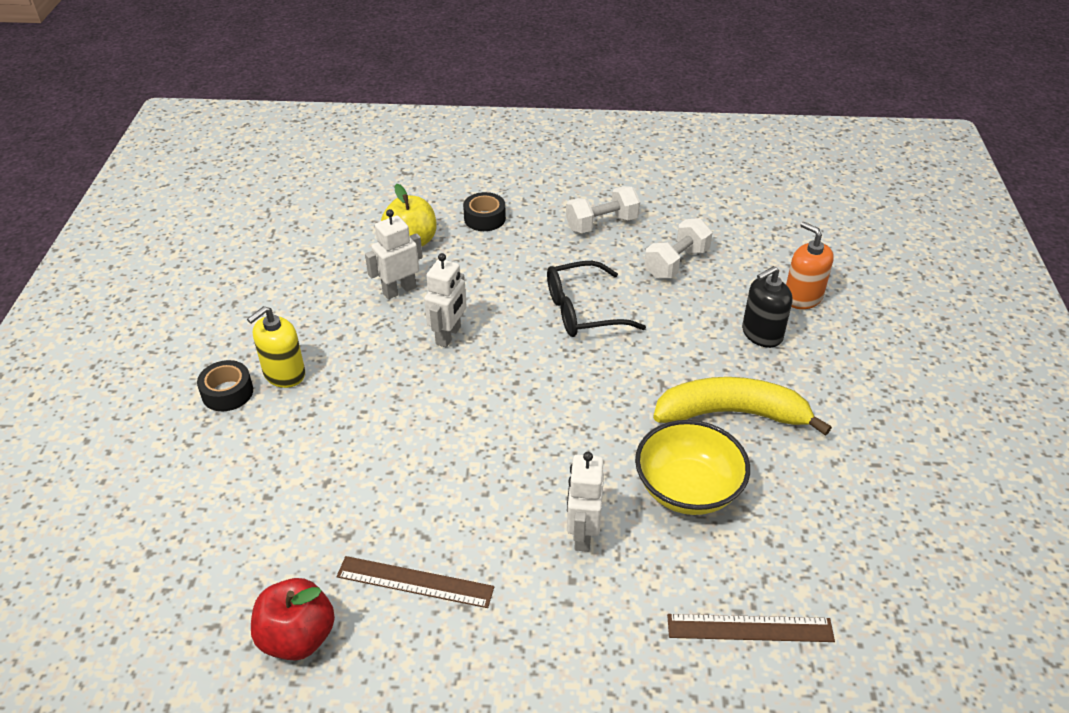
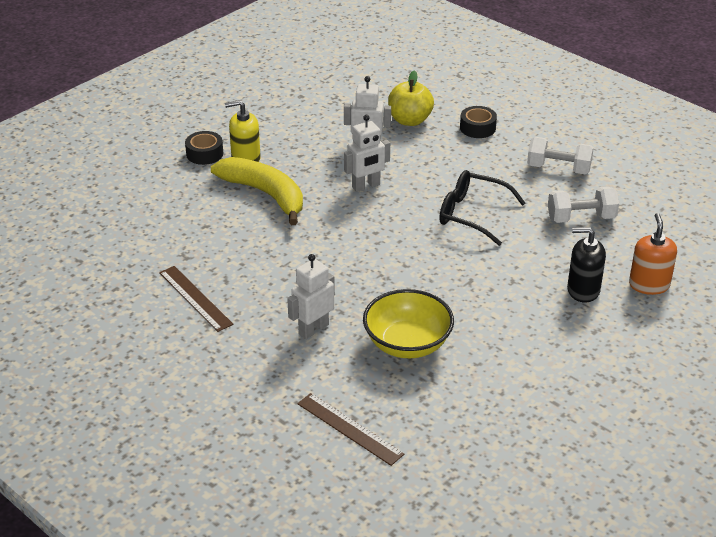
camera: 40 degrees right, 5 degrees down
(297, 637) = (111, 288): red apple -> none
(731, 413) = (494, 322): yellow banana -> yellow banana (265, 194)

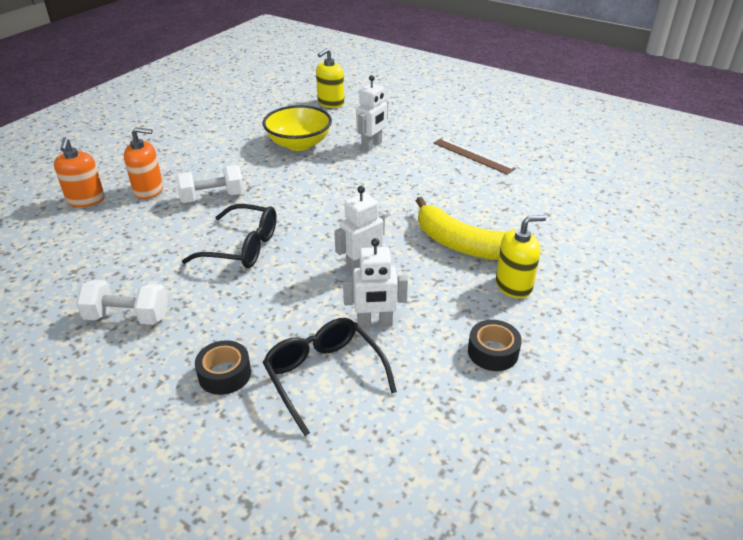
camera: 170 degrees right, 0 degrees up
(204, 154) = (566, 287): black tape -> black tape (493, 352)
(349, 429) = (330, 103): brown ruler -> yellow soap dispenser
(410, 120) = (324, 376): yellow apple -> black glasses
(581, 218) = (124, 255): white dumbbell -> white dumbbell (212, 197)
(583, 290) = (149, 190): black soap dispenser -> orange soap dispenser

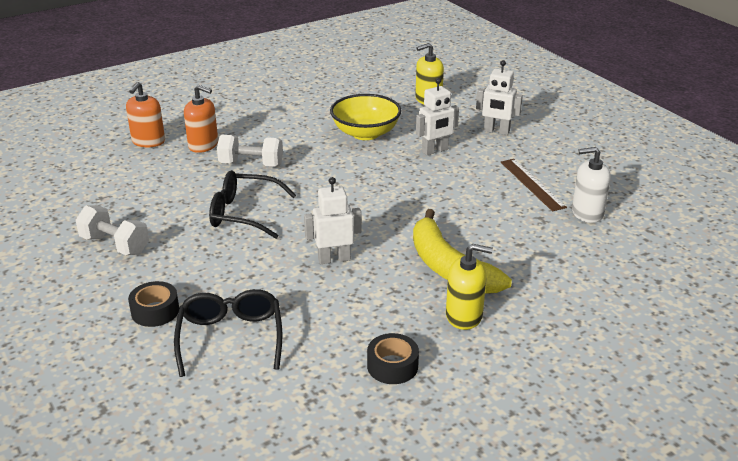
camera: 25 degrees right, 5 degrees down
(242, 247) = (244, 214): black glasses -> black glasses turned 150 degrees clockwise
(375, 323) = (307, 309): white robot -> white robot (496, 131)
(534, 169) = (587, 213): none -> white soap dispenser

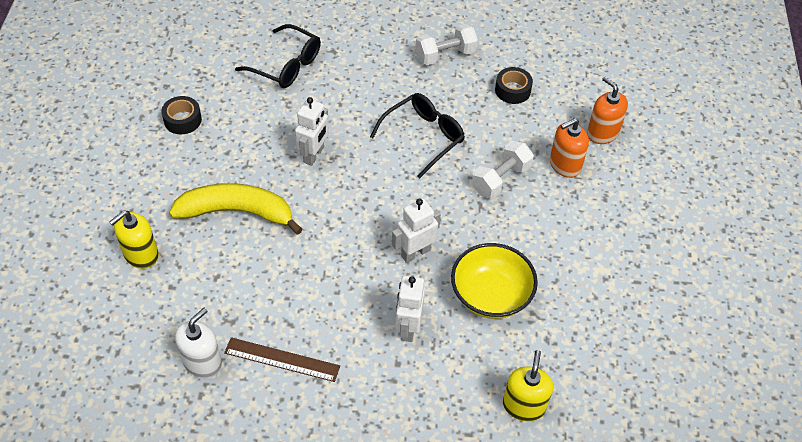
camera: 125 degrees right, 20 degrees up
(155, 311) = (348, 45): black tape -> black tape (512, 90)
(464, 316) = (183, 183): yellow soap dispenser -> yellow soap dispenser (141, 255)
(496, 131) = (399, 414): white robot -> white robot (415, 253)

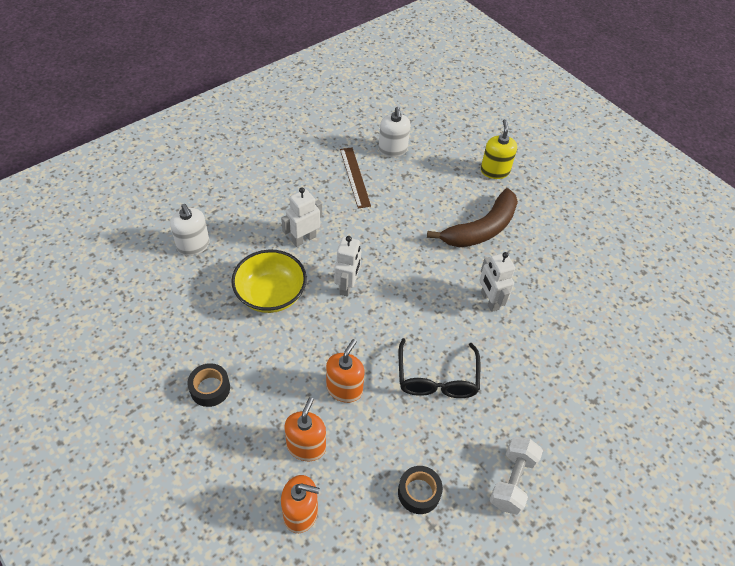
camera: 135 degrees right, 0 degrees up
(182, 120) = (596, 258): black tape -> black tape (210, 388)
(237, 212) = (481, 229): yellow banana -> brown banana
(282, 359) = (355, 177): brown ruler -> brown ruler turned 75 degrees counterclockwise
(286, 65) = (604, 356): black glasses -> none
(408, 328) = (303, 239): white robot -> white robot turned 90 degrees counterclockwise
(500, 179) = (344, 389): white dumbbell -> orange soap dispenser
(524, 406) = (193, 245): yellow soap dispenser -> white soap dispenser

